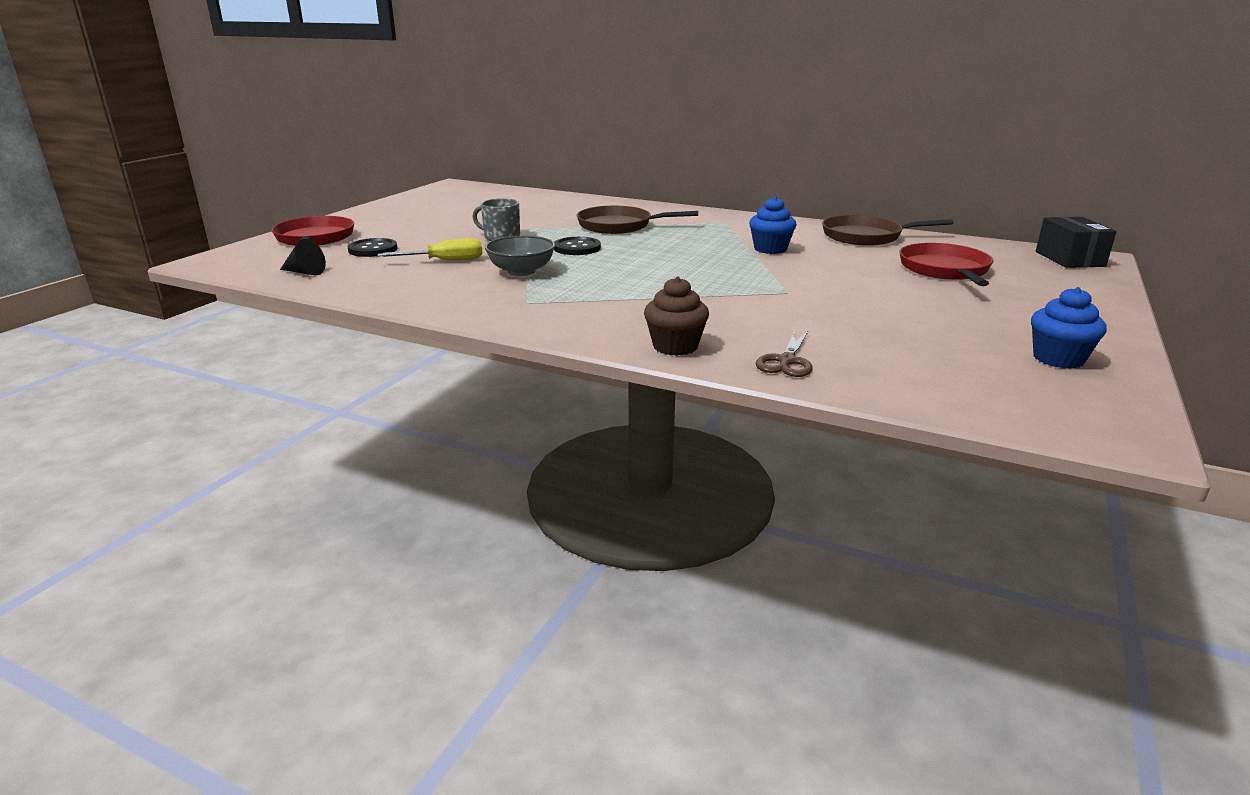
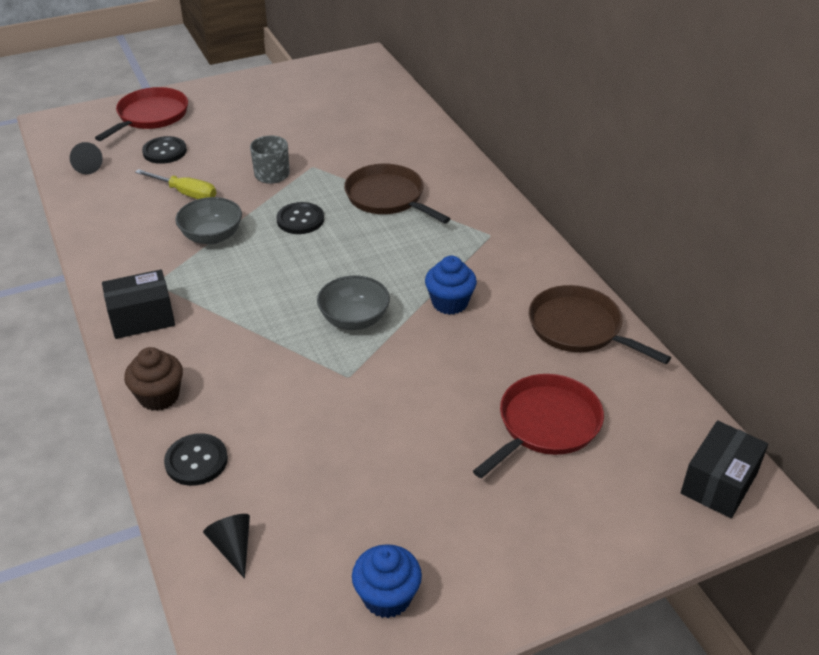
camera: 40 degrees right, 15 degrees up
(559, 320) = (142, 318): none -> black box
(728, 272) = (354, 319): none -> grey bowl
(786, 361) = (196, 461): brown scissors -> black button
(919, 384) = (233, 547): none -> black cone

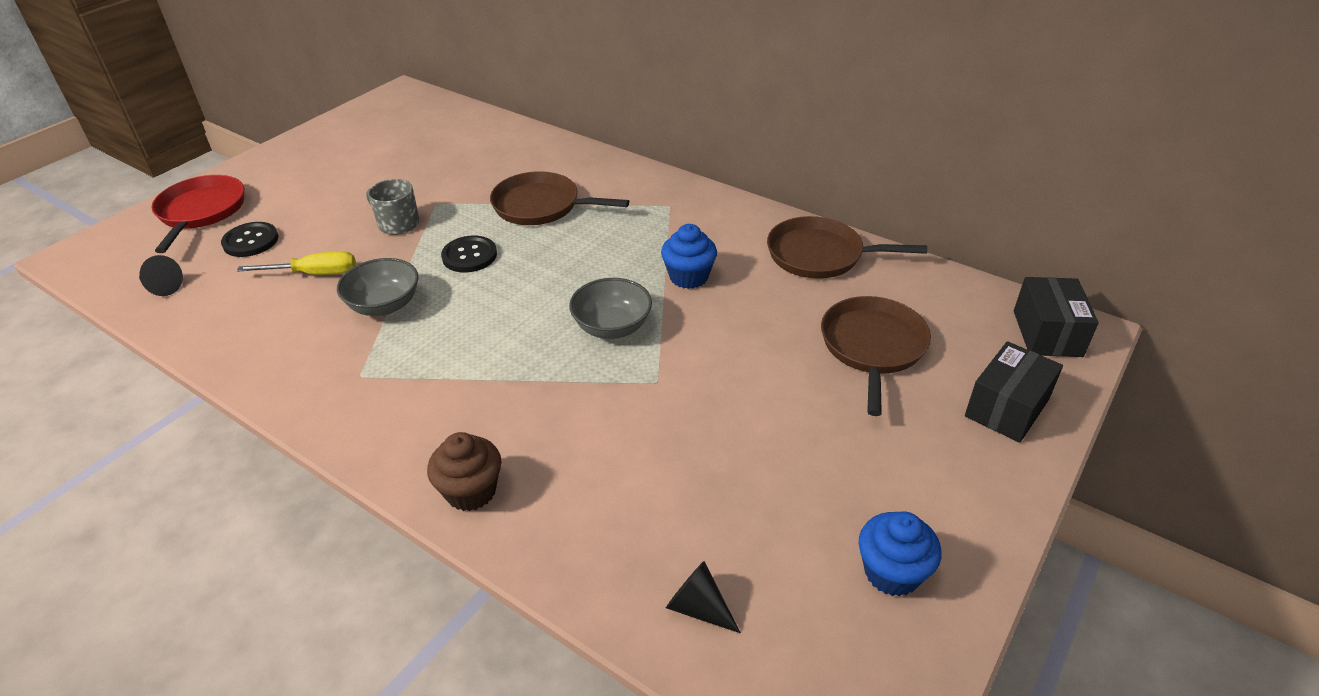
camera: 30 degrees left, 0 degrees up
(142, 318) = (376, 418): black box -> black box (1006, 408)
(196, 461) = (576, 538): black button -> none
(545, 424) = (872, 347): red pan -> brown pan

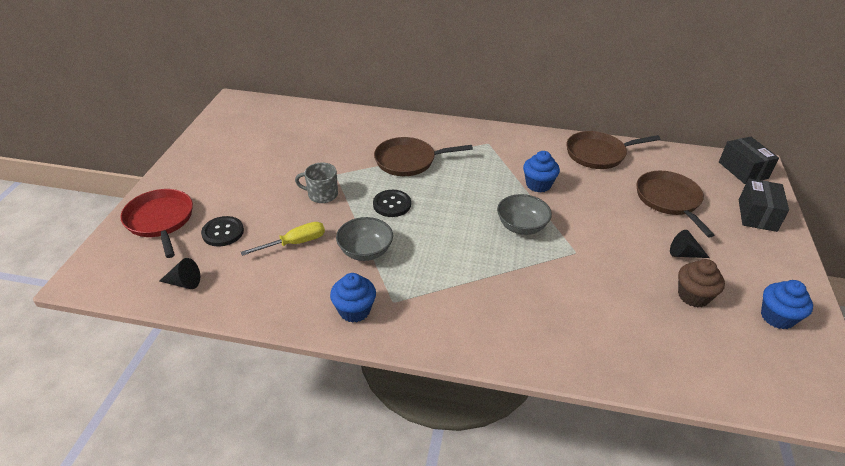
camera: 25 degrees left, 0 degrees up
(306, 373) = (354, 310): none -> blue cupcake
(471, 491) = (529, 349): brown cupcake -> brown cupcake (693, 296)
(698, 607) = (706, 369): black cone -> black cone (684, 254)

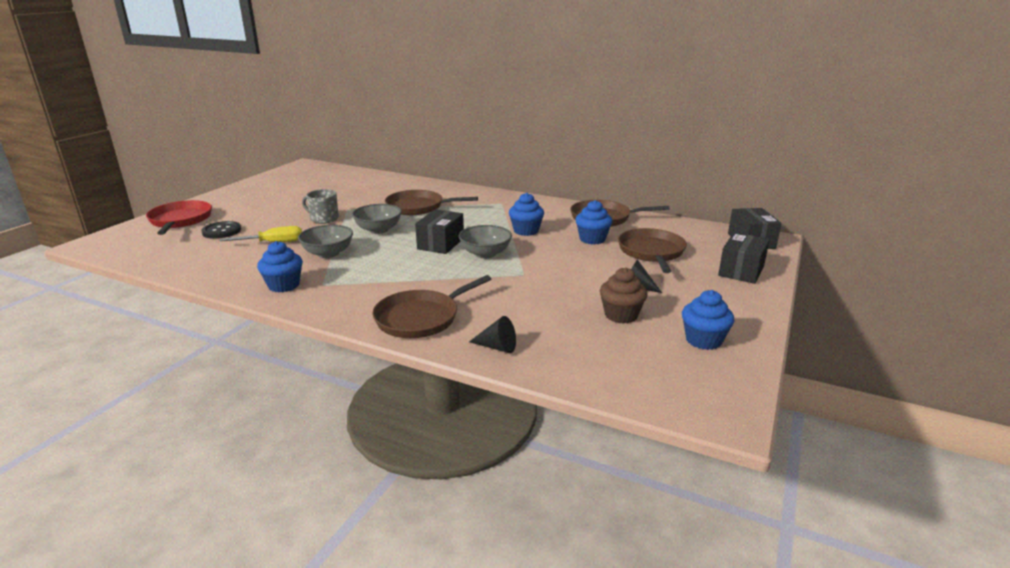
camera: 15 degrees right, 15 degrees down
(184, 283) = (163, 254): black cone -> black cone (497, 347)
(392, 204) = (378, 230): black button -> grey bowl
(469, 217) = (441, 243): none -> black box
(521, 335) = (420, 318): none -> brown pan
(606, 188) = (592, 239): none -> blue cupcake

